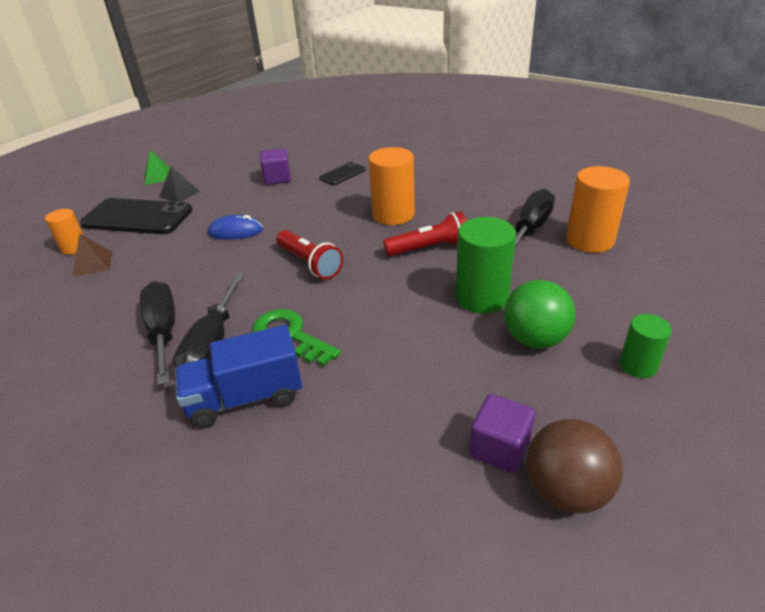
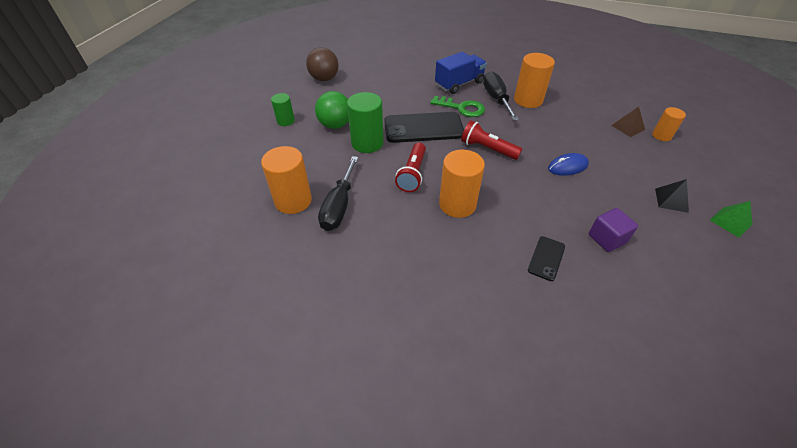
camera: 160 degrees right, 10 degrees up
(137, 217) = (663, 168): black phone -> black phone (423, 128)
(163, 331) = (528, 100): black screwdriver -> orange cylinder
(429, 248) = (412, 174): red flashlight -> red flashlight turned 45 degrees counterclockwise
(499, 448) = (349, 85): purple cube -> none

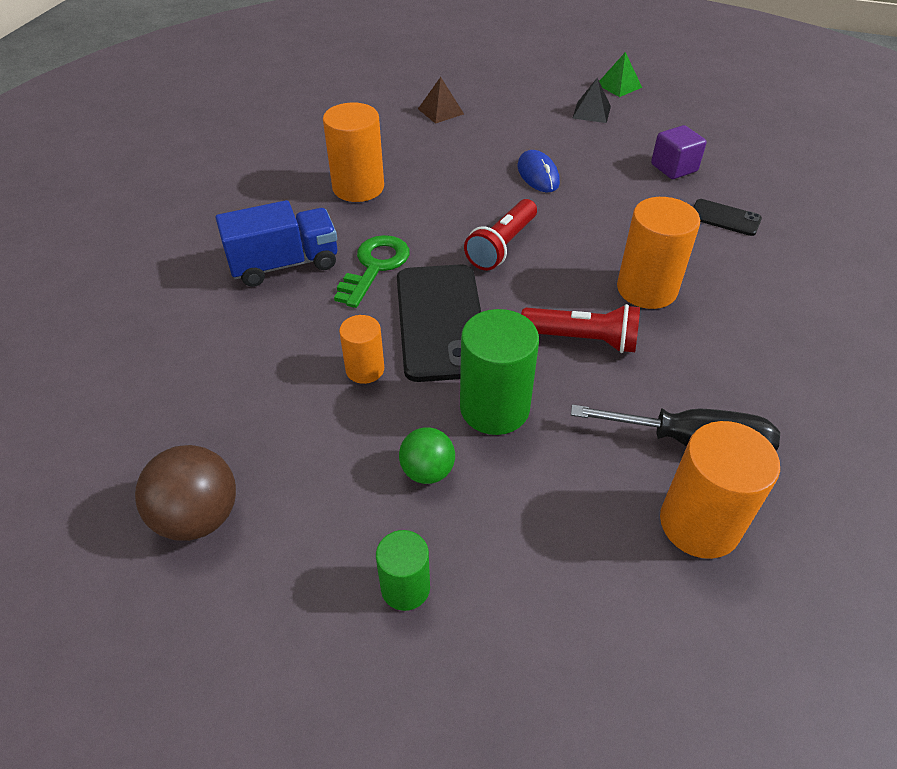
camera: 90 degrees left, 0 degrees up
(335, 125) = (427, 471): green ball -> green ball, size x0.64
(459, 84) = (284, 264): blue truck -> blue truck turned 105 degrees clockwise
(496, 99) = (348, 222): black screwdriver -> none
(661, 136) = (460, 91): orange cylinder -> orange cylinder (365, 369)

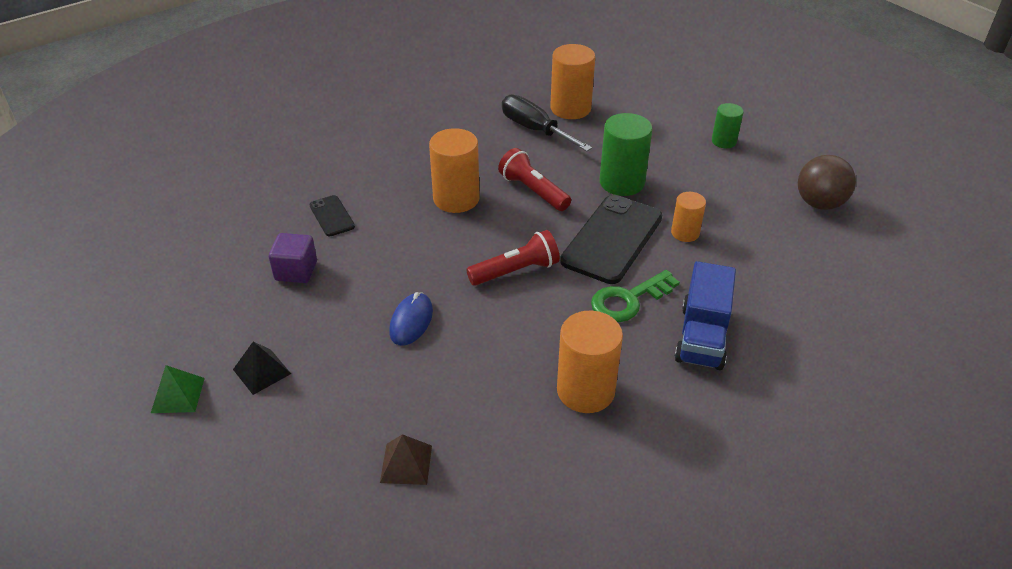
camera: 145 degrees left, 5 degrees down
(284, 264) = (702, 337): blue truck -> blue truck turned 90 degrees counterclockwise
(427, 471) = (682, 173): green ball -> none

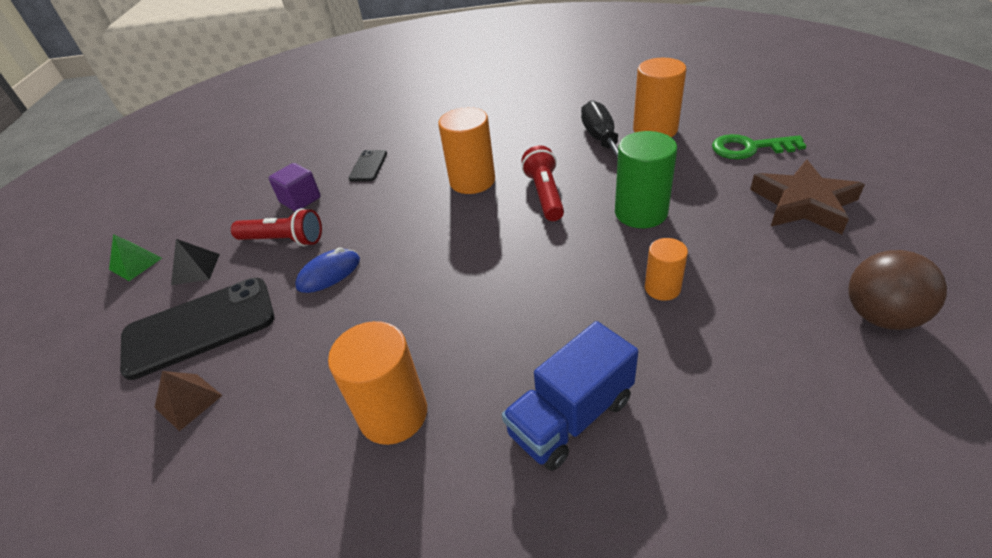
camera: 40 degrees right, 0 degrees up
(516, 271) = (455, 263): red flashlight -> red flashlight (283, 240)
(612, 239) = (575, 266): black phone -> black phone (199, 327)
(628, 300) = (530, 336): green key -> green key (749, 148)
(724, 141) = (803, 204): green cylinder -> brown star

